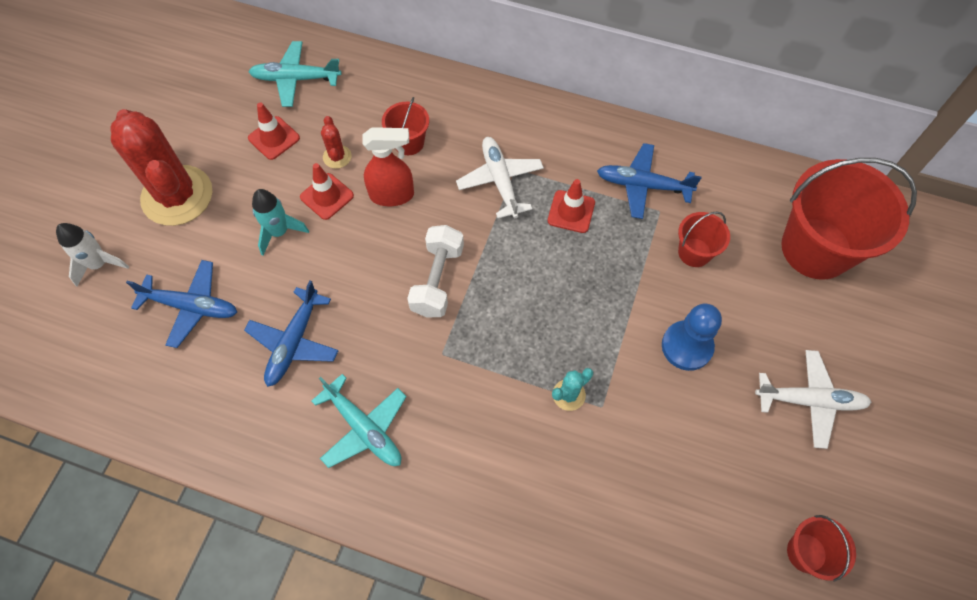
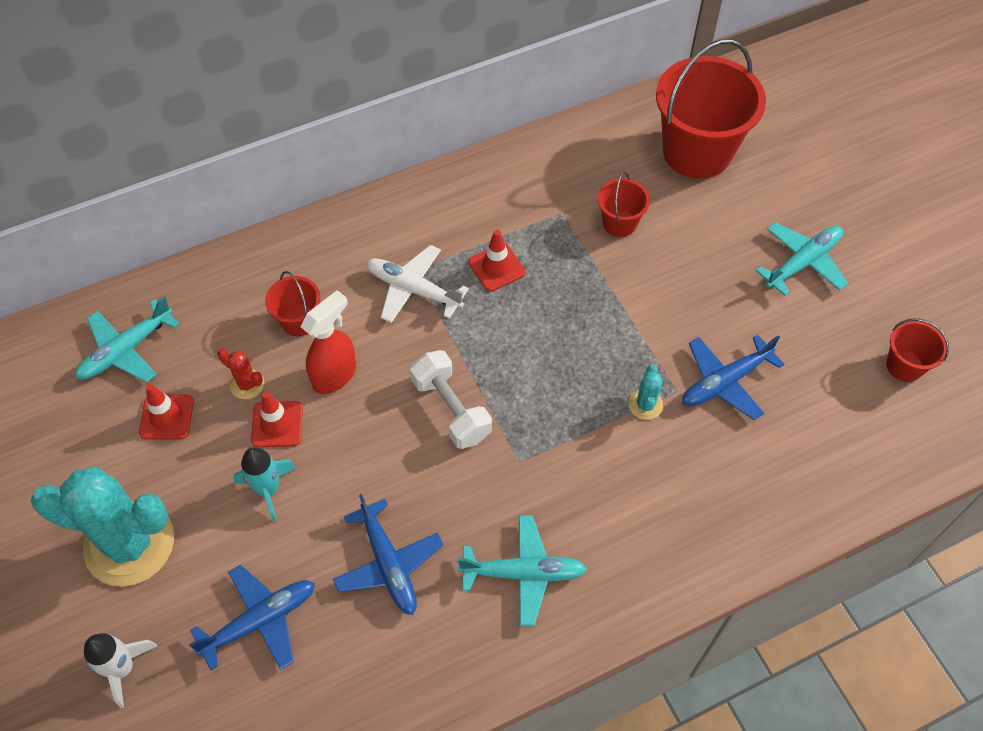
camera: 45 degrees left, 5 degrees down
(177, 196) = (129, 544): red cactus -> turquoise cactus
(643, 185) = (529, 203): blue plane -> blue plane (725, 381)
(687, 346) = (687, 296): blue pawn -> none
(809, 401) = (802, 263): white plane -> turquoise plane

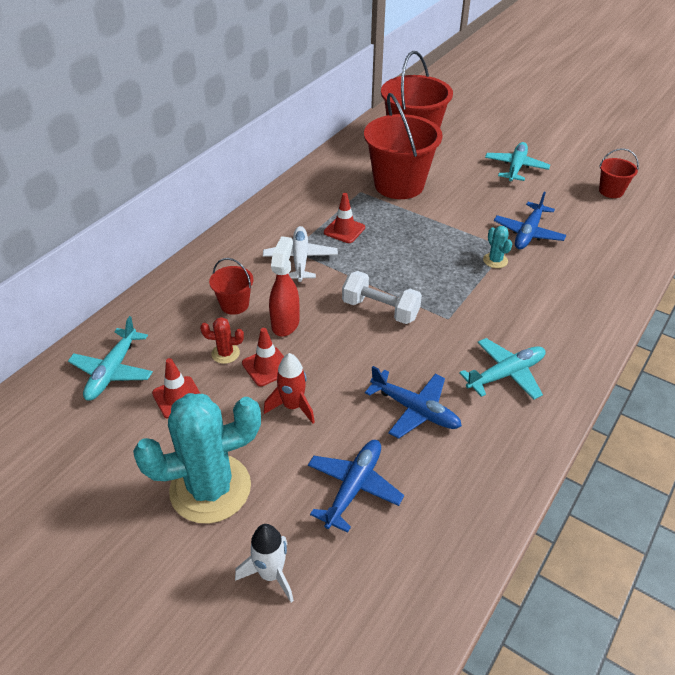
camera: 30 degrees left, 15 degrees down
(268, 490) = (292, 406): turquoise rocket -> red rocket
(414, 289) = (300, 259): white plane -> white plane turned 90 degrees clockwise
(619, 223) = (399, 185): red bucket -> red bucket, size x2.11

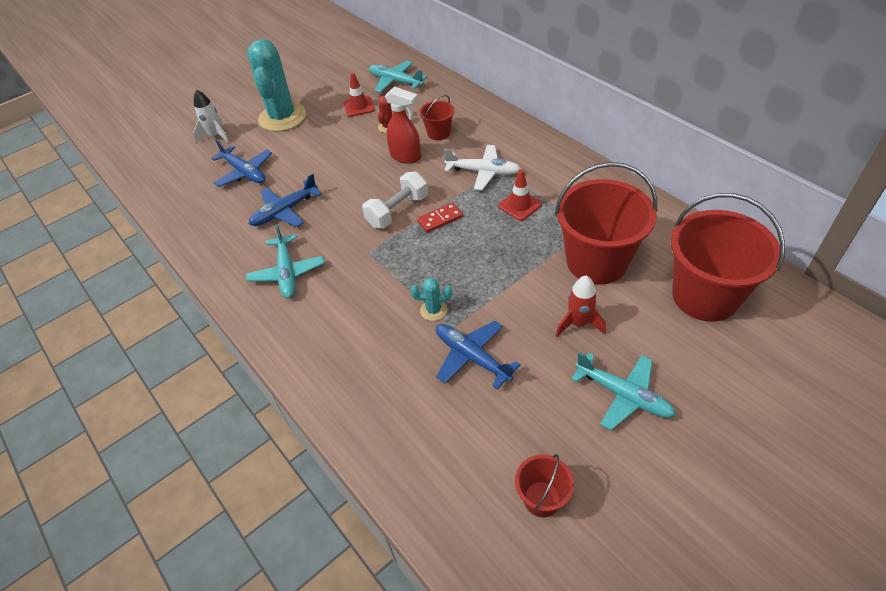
camera: 110 degrees right, 5 degrees up
(267, 367) = (365, 144): red traffic cone -> none
(292, 406) = (323, 153): red rocket -> red rocket (578, 323)
(381, 277) = (440, 219): none -> red domino

